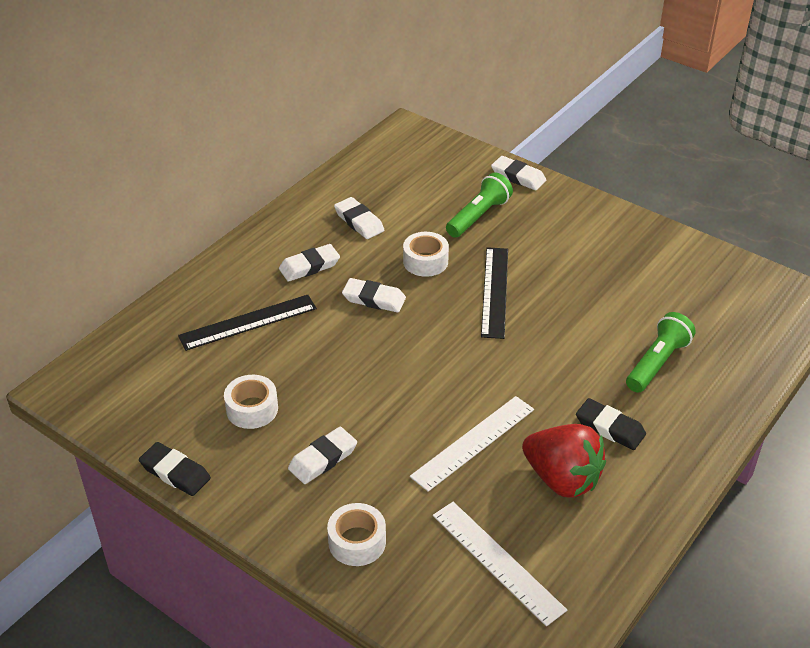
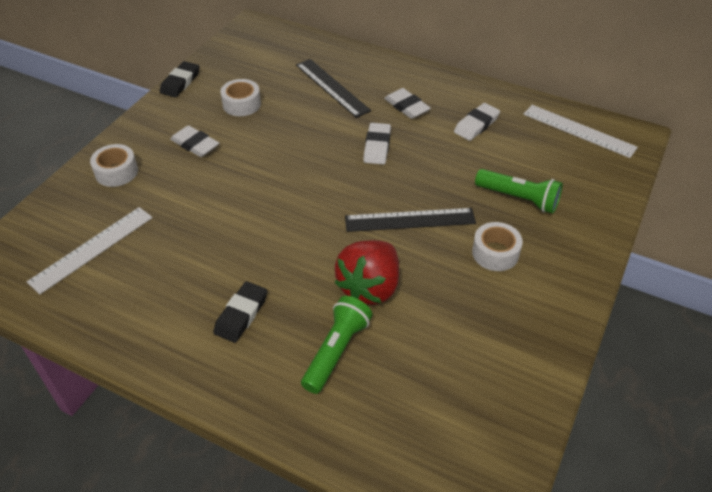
camera: 80 degrees right, 5 degrees up
(425, 261) = (437, 171): white tape -> white tape (495, 253)
(473, 442) = (216, 223): white ruler -> white ruler (579, 130)
(518, 177) = (600, 222): white eraser -> none
(562, 479) = (177, 283): red strawberry -> red strawberry (370, 287)
(657, 363) = (336, 351): green flashlight -> green flashlight turned 90 degrees counterclockwise

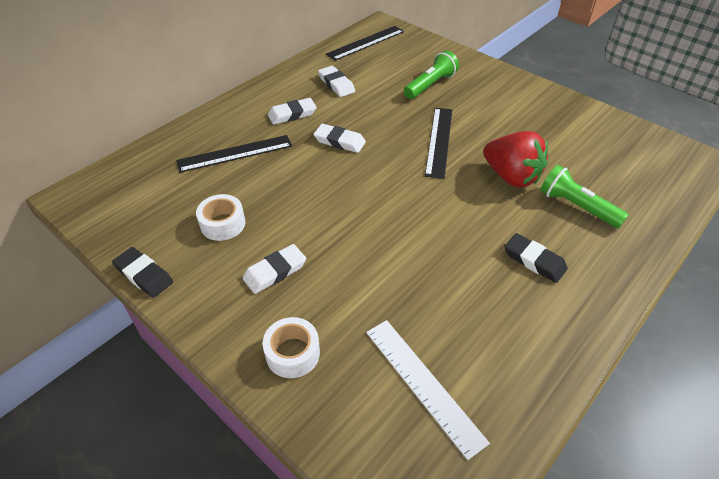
camera: 75 degrees left, 0 degrees up
(495, 253) = (484, 108): white tape -> none
(579, 130) = (366, 43): white ruler -> black ruler

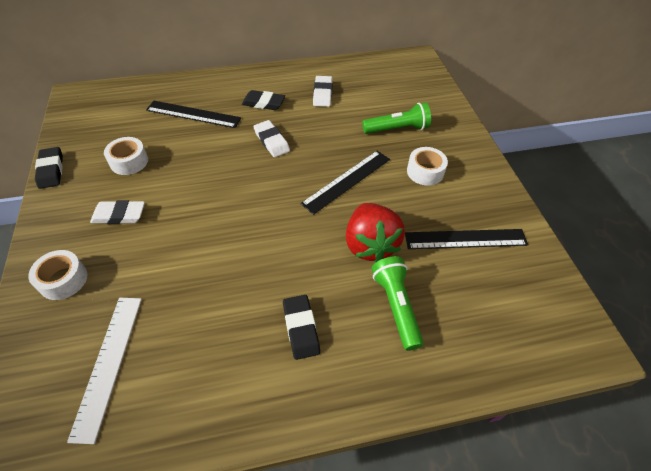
camera: 35 degrees right, 5 degrees up
(292, 114) = (263, 103): white eraser -> black eraser
(366, 43) = (386, 69): black ruler -> black ruler (465, 239)
(487, 106) = (425, 172): none -> white tape

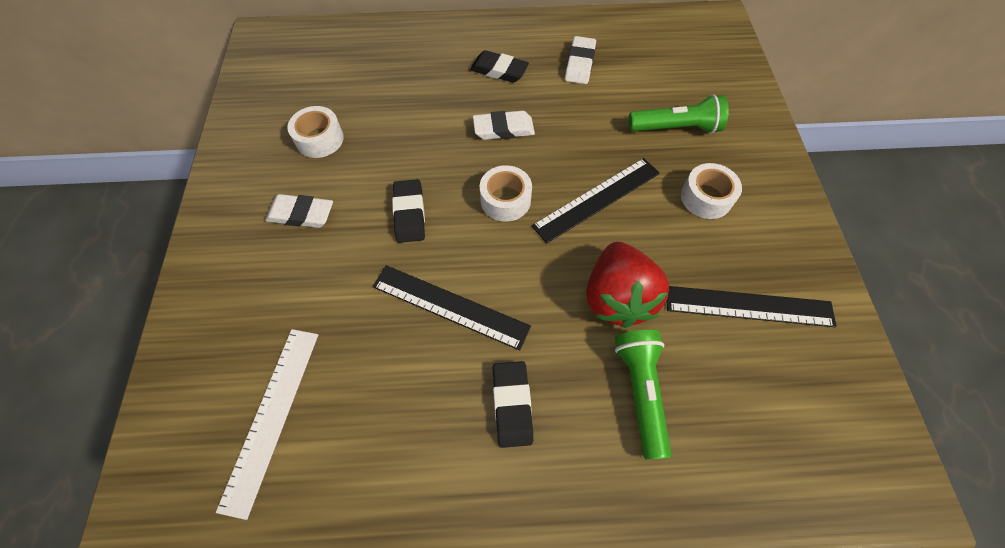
camera: 10 degrees right, 10 degrees up
(51, 170) = (224, 141): black eraser -> black eraser (409, 213)
(63, 280) = (227, 295): white tape -> white tape (505, 200)
(193, 114) = (406, 78): black ruler -> black ruler (450, 306)
(271, 141) = (503, 129): white eraser -> white eraser turned 75 degrees counterclockwise

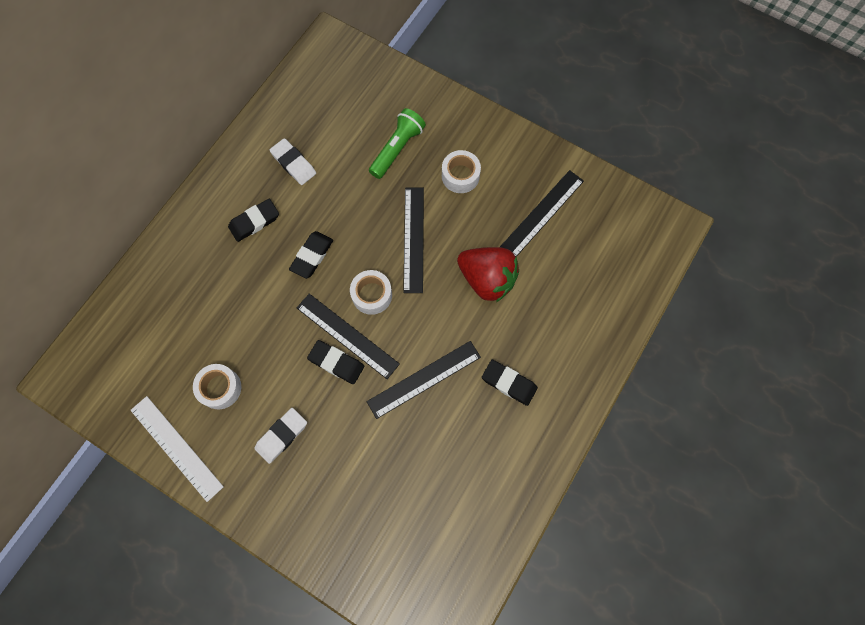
camera: 55 degrees left, 10 degrees up
(271, 416) = (422, 526): white ruler -> white ruler (176, 448)
(445, 205) = (347, 335): none -> black ruler
(503, 129) = (312, 256): white eraser -> black eraser
(640, 391) = (548, 309): green flashlight -> none

